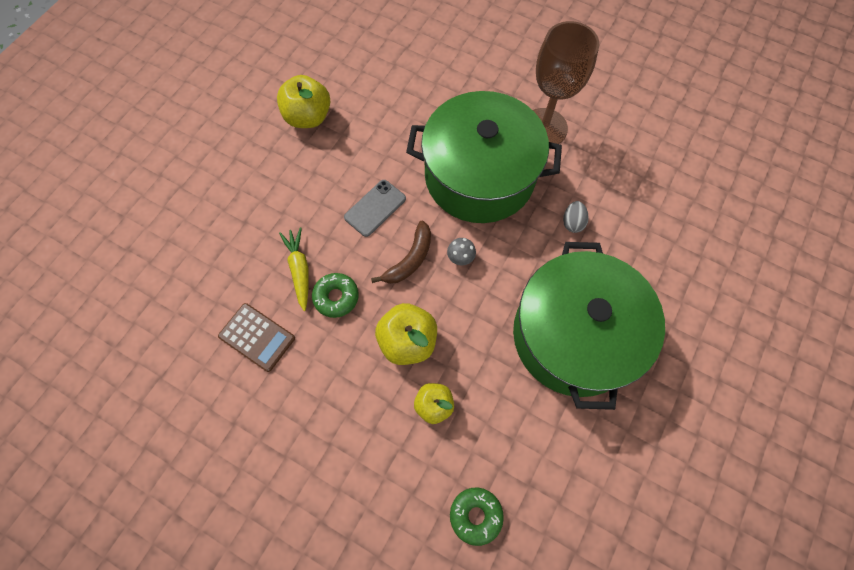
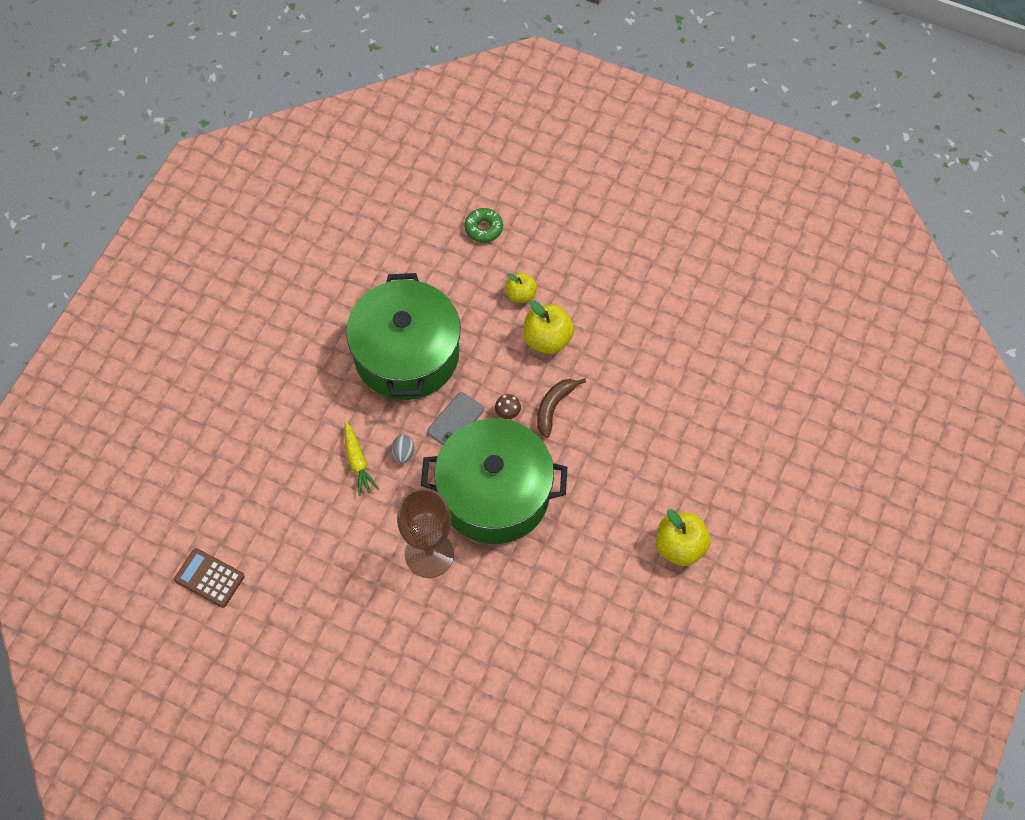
camera: 175 degrees right, 5 degrees down
(257, 337) = (675, 332): brown calculator -> brown calculator (209, 578)
(299, 270) = (652, 390): yellow carrot -> yellow carrot (357, 462)
(336, 297) = (614, 369): green donut -> none
(375, 208) = (593, 453): grey phone -> grey phone (455, 420)
(460, 257) = (507, 412): grey mushroom -> brown mushroom

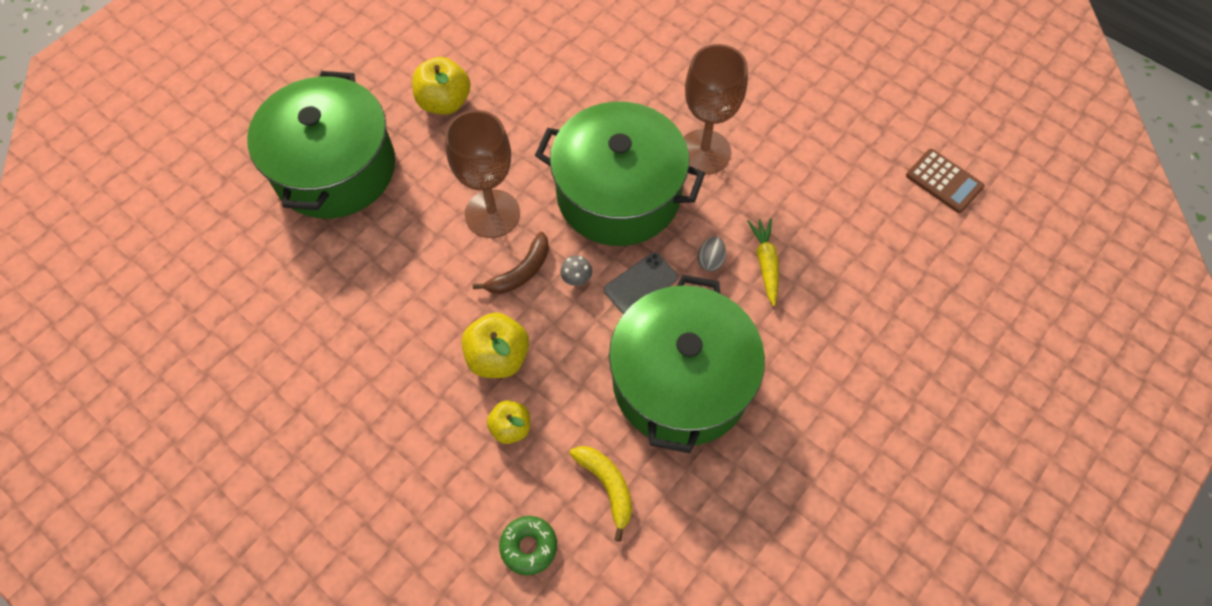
camera: 165 degrees left, 0 degrees up
(442, 275) = (607, 486): none -> yellow banana
(507, 412) = (576, 278): brown mushroom -> grey mushroom
(595, 450) = (492, 214): none -> brown goblet
(745, 458) = (335, 168): none -> green pot

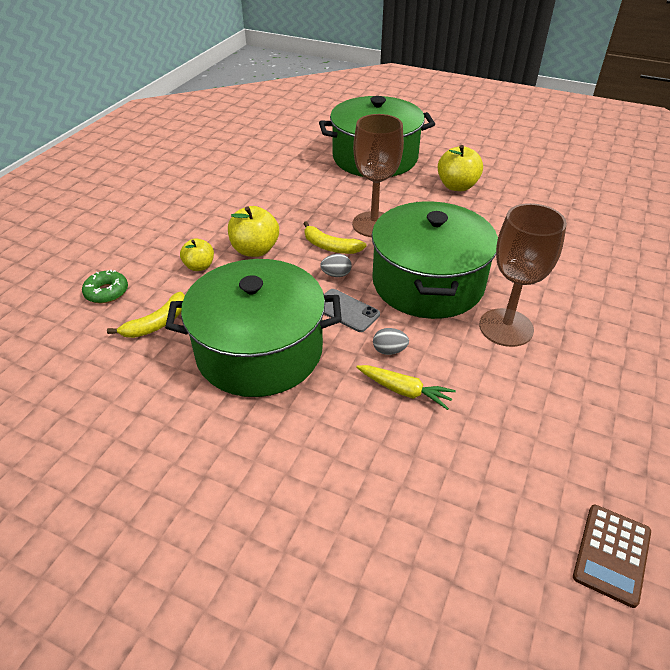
camera: 75 degrees right, 20 degrees down
(521, 271) = (330, 247): brown banana -> yellow banana
(576, 278) = (336, 274): grey mushroom -> grey egg
(765, 263) = (404, 391): yellow carrot -> yellow carrot turned 45 degrees clockwise

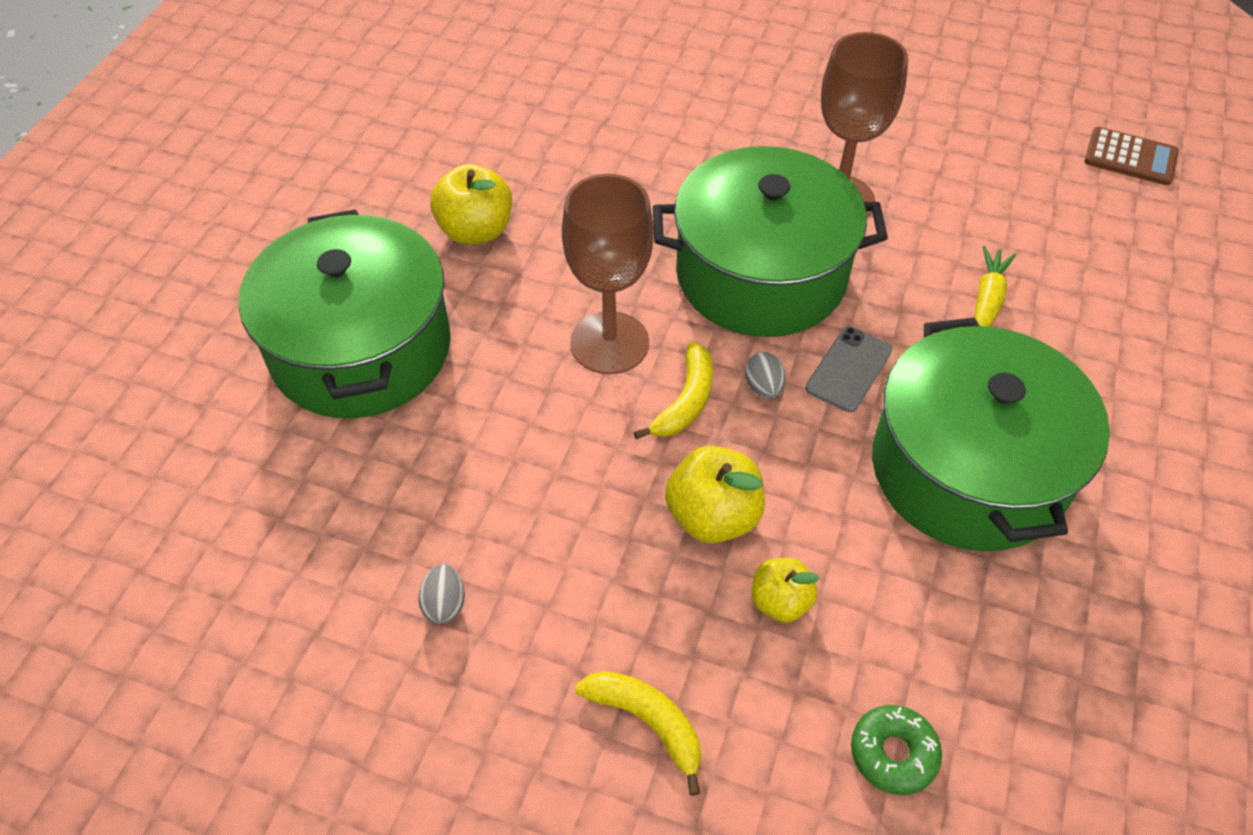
camera: 95 degrees left, 10 degrees up
(157, 323) = (951, 633): yellow banana -> yellow banana (647, 721)
(389, 350) = (919, 317): grey egg -> grey egg (444, 604)

